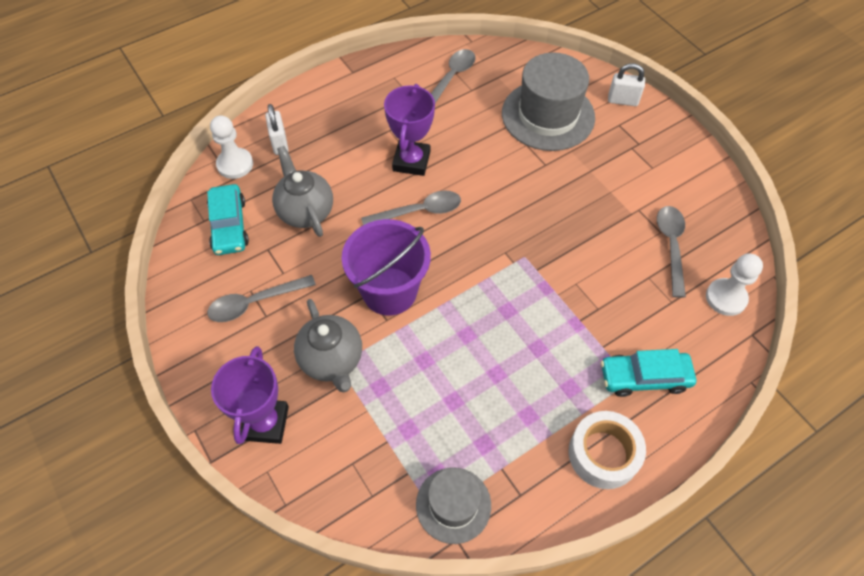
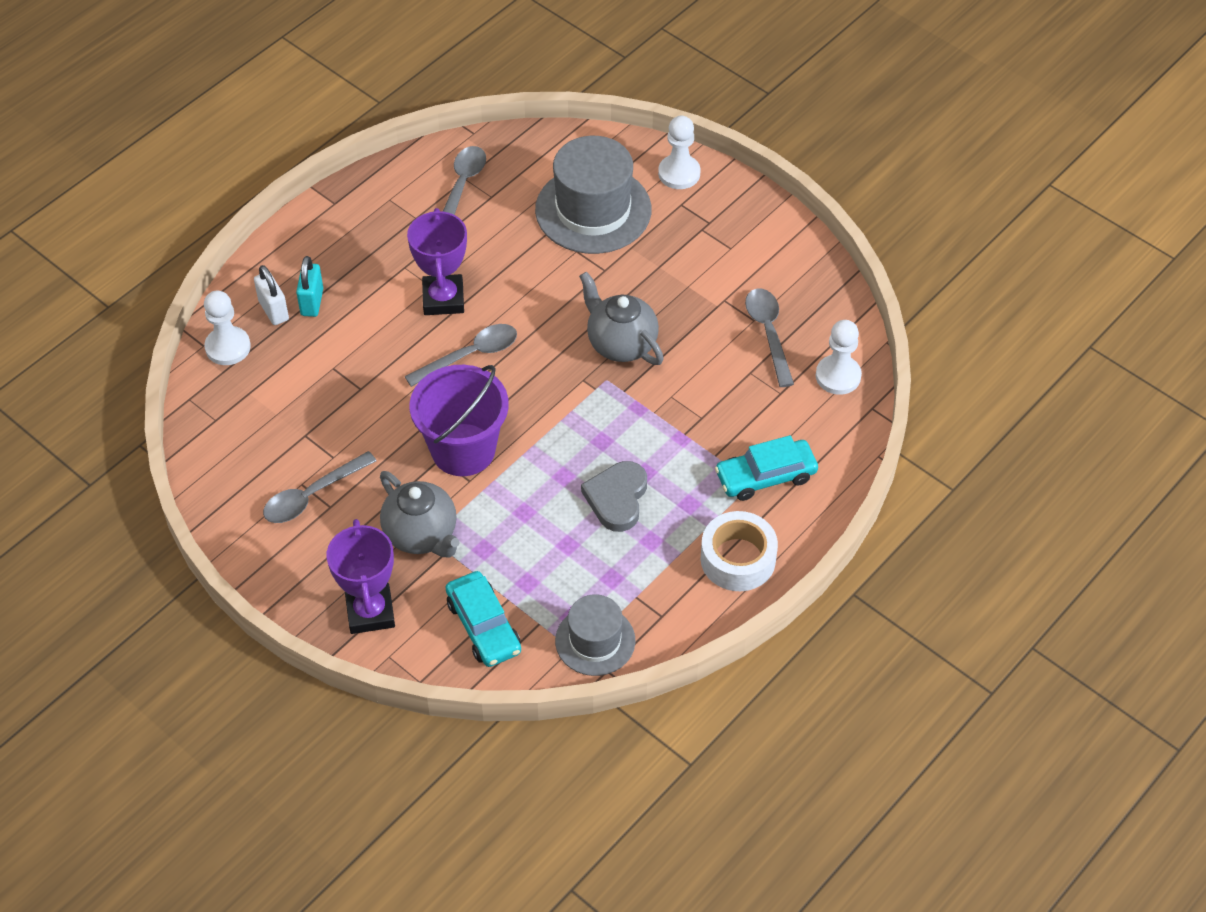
camera: 15 degrees left, 5 degrees down
(229, 225) = (249, 419): turquoise car -> turquoise car (483, 626)
(305, 211) = (334, 383): grey teapot -> grey teapot (621, 343)
(310, 143) = (312, 302): none -> turquoise padlock
(507, 367) = (617, 498): none -> grey heart
(622, 100) = (679, 173): white padlock -> white pawn

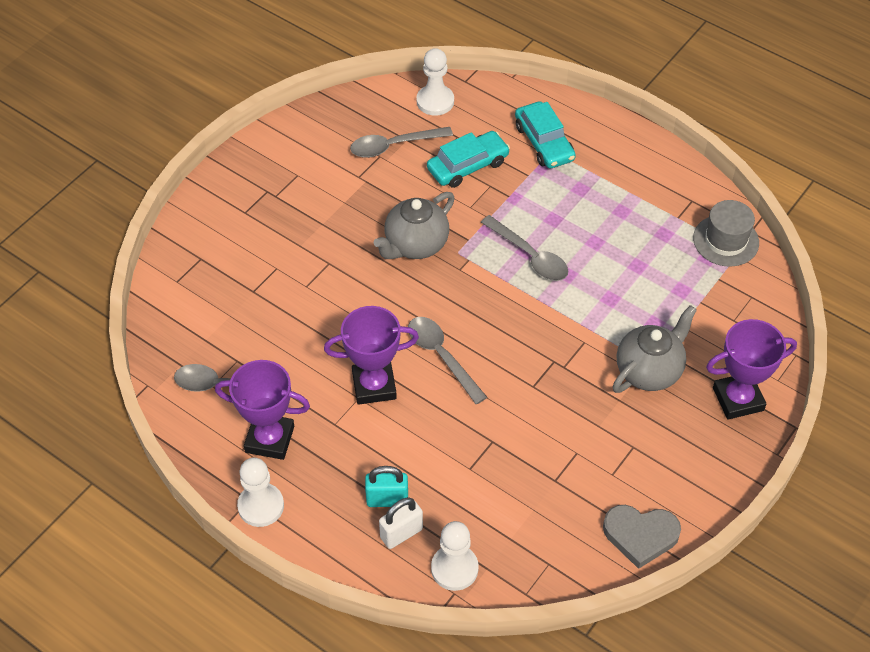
camera: 95 degrees left, 0 degrees up
(311, 496) = (624, 463): grey spoon -> grey spoon (530, 256)
(396, 219) = (269, 439): none -> purple trophy
(463, 450) = (551, 350): purple bucket -> none
(483, 626) = (731, 316): turquoise car -> turquoise car (468, 166)
(593, 210) = (253, 277): grey hat -> none
(617, 498) = (584, 236): grey heart -> grey heart (640, 535)
(679, 173) = (205, 215): white pawn -> white pawn (261, 506)
(738, 559) = (627, 156): white tape -> none

